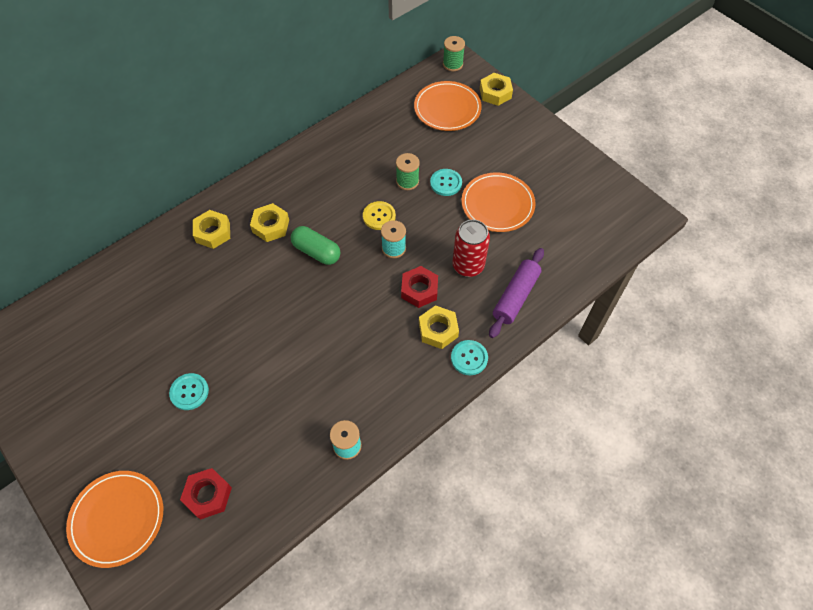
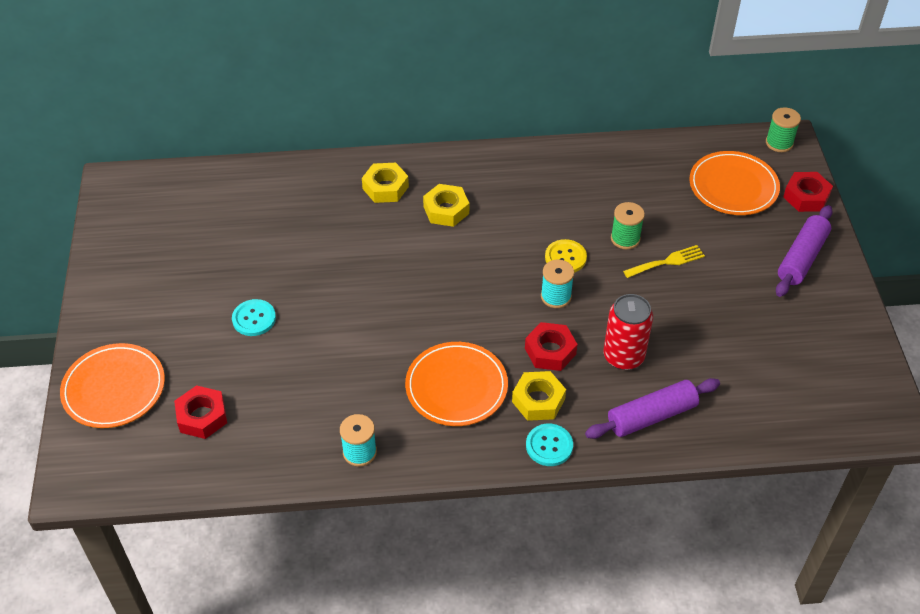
camera: 35 degrees right, 10 degrees down
(316, 252) = (472, 258): green capsule -> none
(446, 183) = (667, 262): turquoise button -> yellow fork
(495, 93) = (806, 196): yellow nut -> red nut
(497, 204) = (709, 313): orange plate -> orange plate (456, 387)
(523, 136) = (801, 258): none -> purple rolling pin

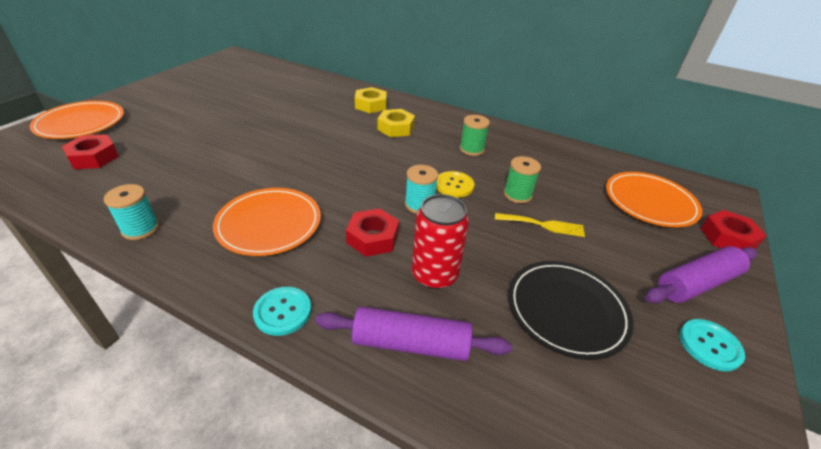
camera: 30 degrees right, 10 degrees down
(254, 319) = (205, 127): turquoise button -> turquoise button (709, 345)
(538, 400) = (319, 268): yellow nut -> none
(730, 332) = (566, 310): none -> black plate
(779, 143) = (716, 192): green spool -> green spool (471, 149)

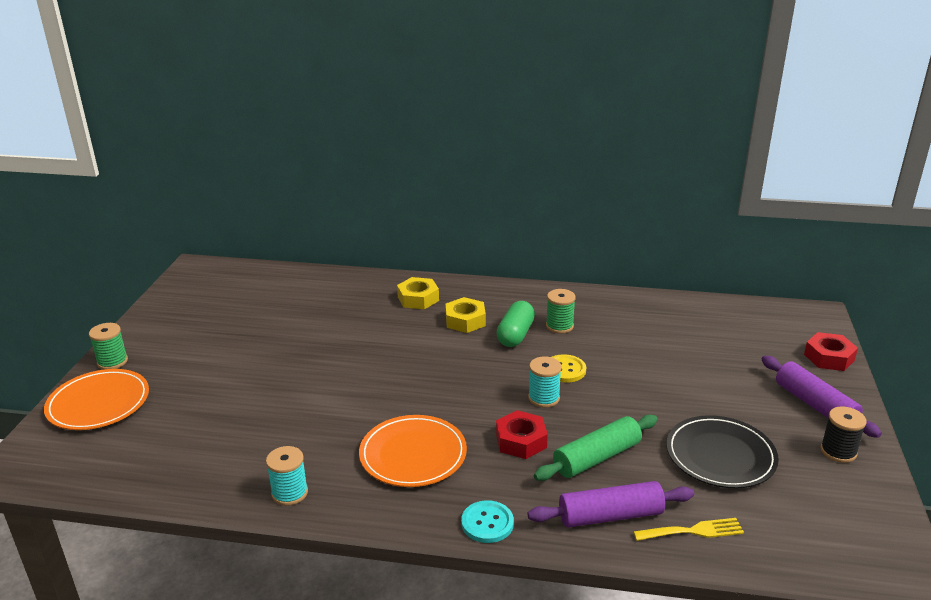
camera: 15 degrees left, 10 degrees down
(94, 157) = (160, 437): red nut -> none
(429, 147) = (515, 335): none -> green capsule
(434, 275) = (596, 457): red can -> green rolling pin
(517, 195) = (630, 364): green spool -> green spool (112, 362)
(543, 225) = (668, 387): yellow fork -> yellow fork (693, 531)
(650, 202) = (752, 340): orange plate -> none
(696, 283) = (814, 405): purple rolling pin -> purple rolling pin turned 75 degrees counterclockwise
(709, 345) = (838, 451): turquoise button -> black spool

